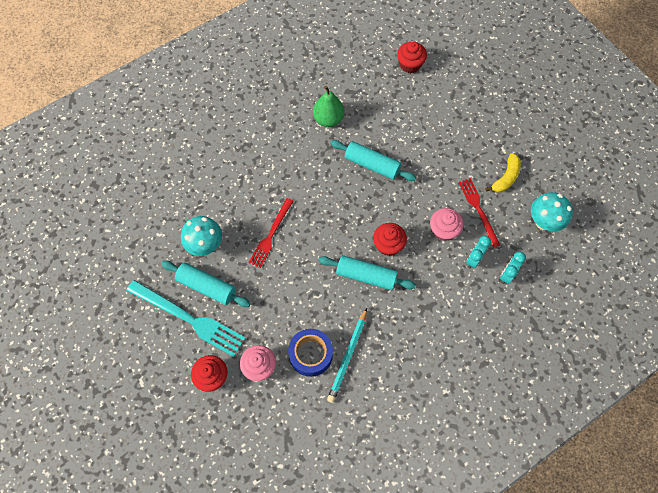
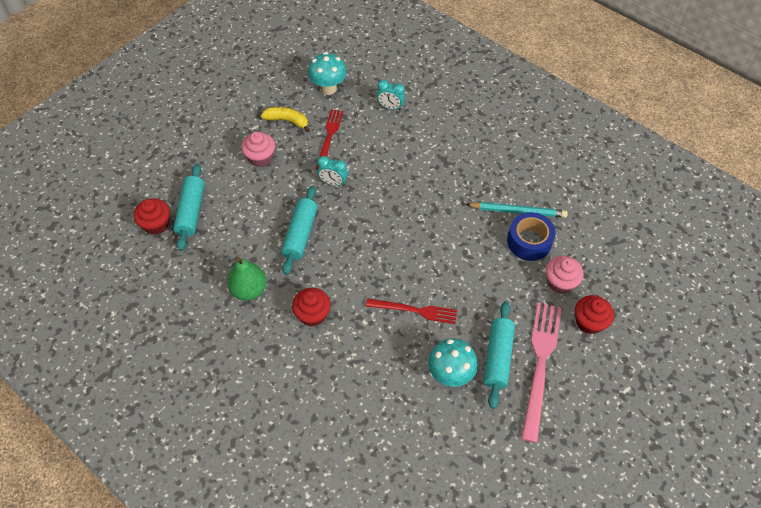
camera: 105 degrees left, 10 degrees down
(189, 319) = (540, 364): turquoise fork -> pink fork
(366, 275) = (431, 213): turquoise rolling pin -> turquoise rolling pin (191, 211)
(388, 245) = (391, 202): red cupcake -> red cupcake (312, 314)
(443, 230) = (360, 160): pink cupcake -> pink cupcake (260, 157)
(474, 259) = (383, 133): turquoise clock -> turquoise clock (333, 183)
(478, 210) = (329, 137): red fork -> red fork turned 135 degrees clockwise

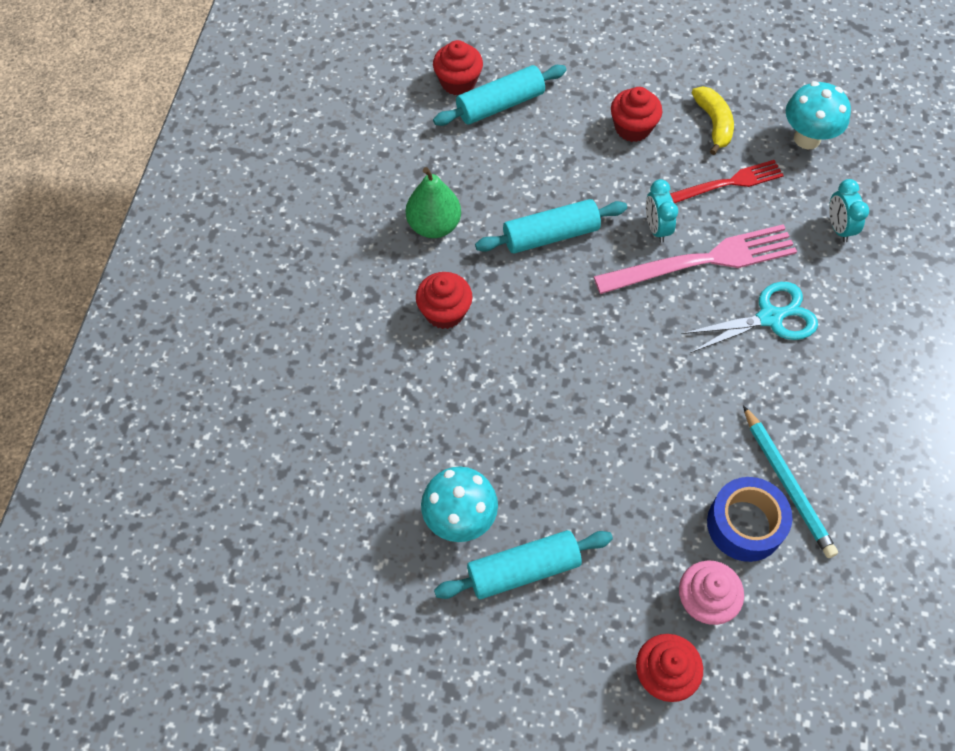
camera: 60 degrees right, 5 degrees up
(260, 157) = (632, 128): pink cupcake -> red cupcake
(415, 310) = (528, 428): red fork -> none
(422, 165) = (770, 317): none -> turquoise scissors
(540, 364) = (548, 633): pink fork -> pink fork (702, 261)

